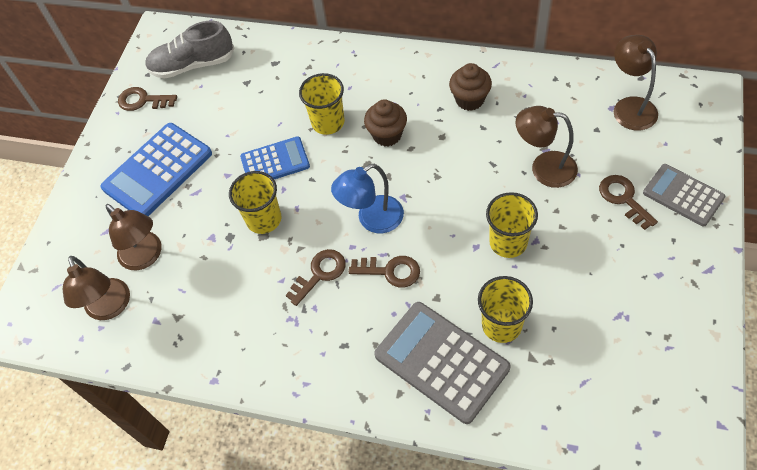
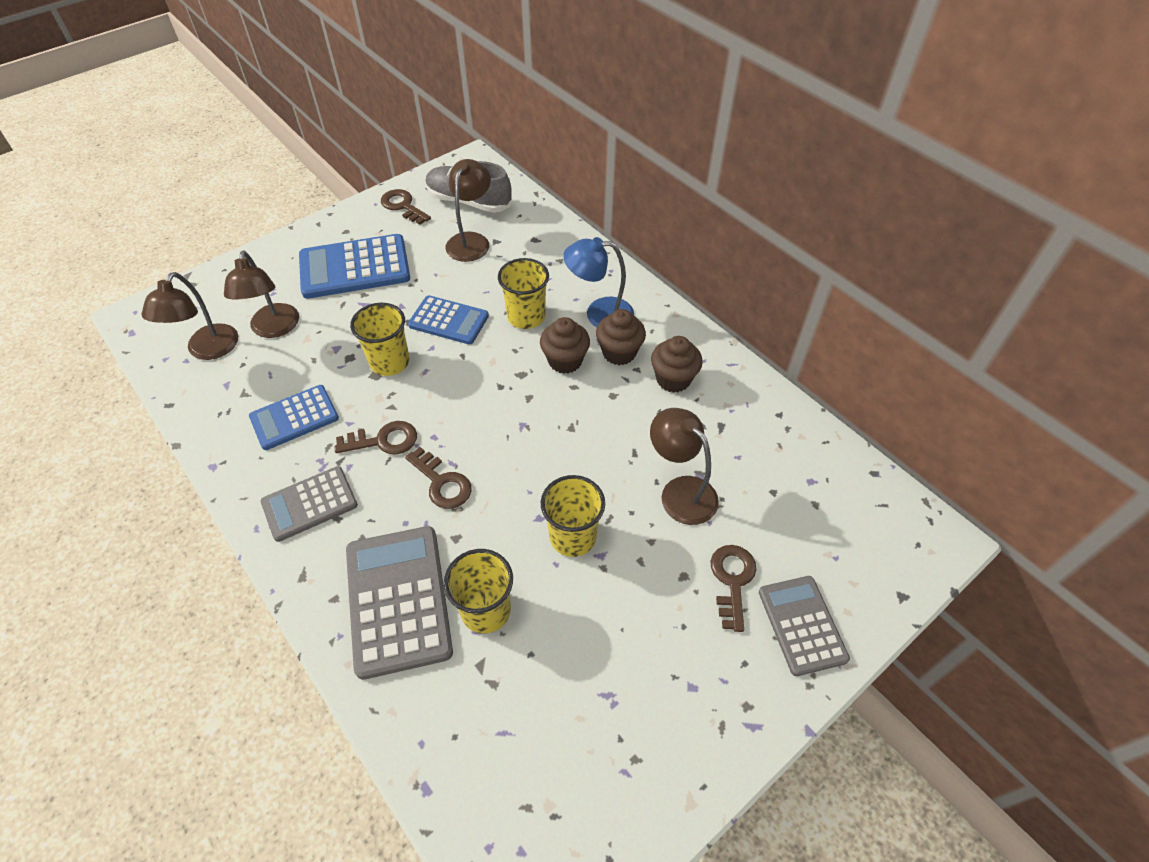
camera: 30 degrees right, 5 degrees down
(237, 305) = (294, 417): none -> blue calculator
(315, 351) = (309, 504): none -> grey calculator
(372, 219) = (475, 426): blue lamp -> blue lamp (599, 313)
(417, 105) = (619, 353): none -> brown cupcake
(630, 106) = (833, 493): brown lamp -> brown lamp (471, 241)

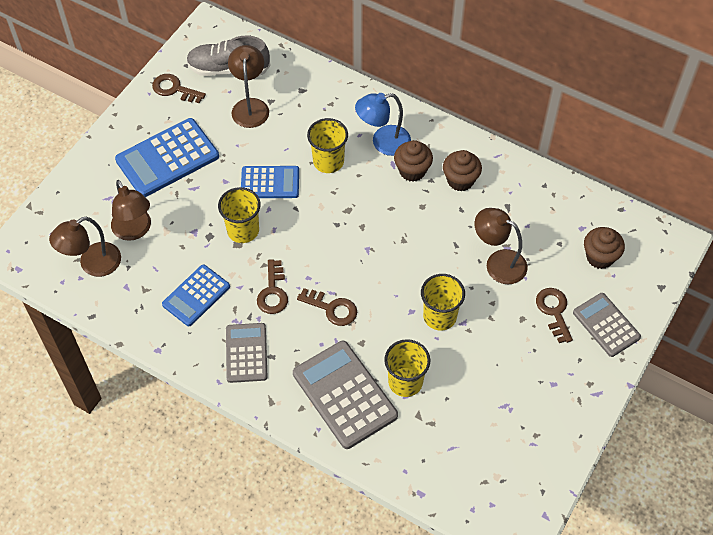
camera: 20 degrees left, 5 degrees up
(208, 350) = (92, 264): brown lamp -> brown lamp turned 60 degrees clockwise
(309, 504) = (246, 353): grey calculator -> grey calculator turned 135 degrees clockwise
(383, 440) = (273, 292): brown key -> brown key turned 120 degrees clockwise
(565, 361) = (375, 189): brown cupcake -> brown cupcake (600, 257)

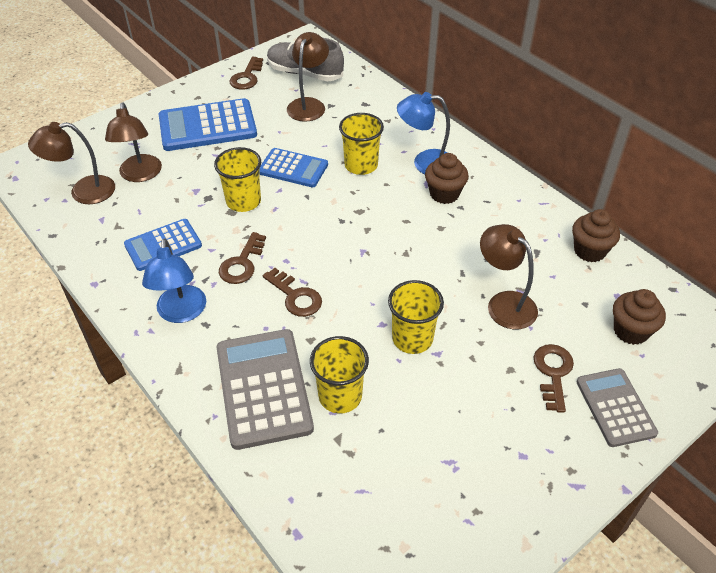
camera: 20 degrees right, 10 degrees down
(174, 89) = (247, 77): brown key -> brown key turned 120 degrees counterclockwise
(246, 353) = (181, 313): grey calculator -> blue lamp
(460, 180) = (493, 215): brown cupcake -> brown cupcake (589, 251)

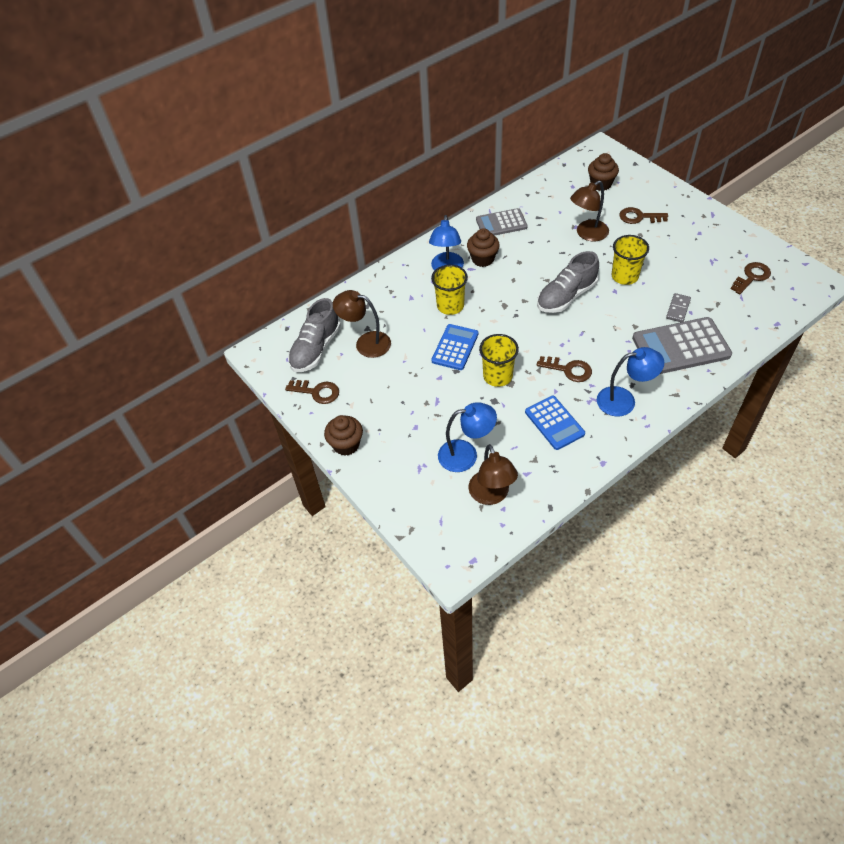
camera: 85 degrees left, 5 degrees up
(140, 175) = (466, 454): brown lamp -> blue lamp
(207, 126) = (394, 413): blue calculator -> none
(295, 296) = (597, 336): brown key -> brown key (751, 277)
(340, 396) = (678, 309): yellow cup -> grey domino
(372, 270) = (566, 296): none -> grey shoe
(589, 251) = (535, 194): brown cupcake -> brown cupcake (346, 445)
(615, 407) = (658, 195): grey calculator -> grey calculator (501, 223)

